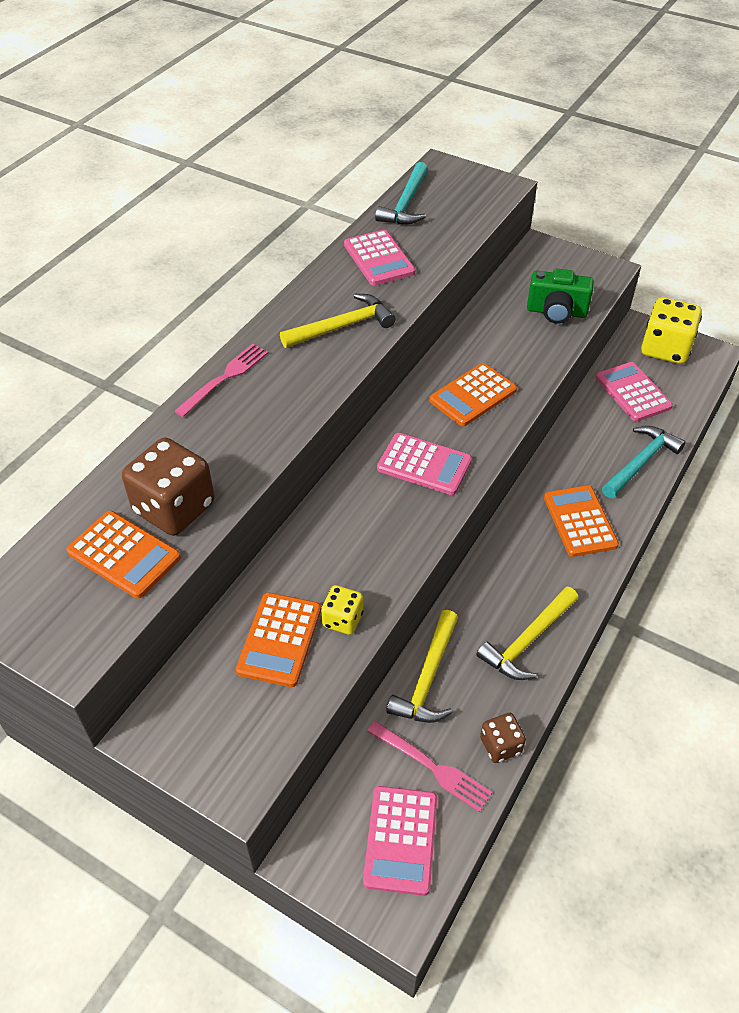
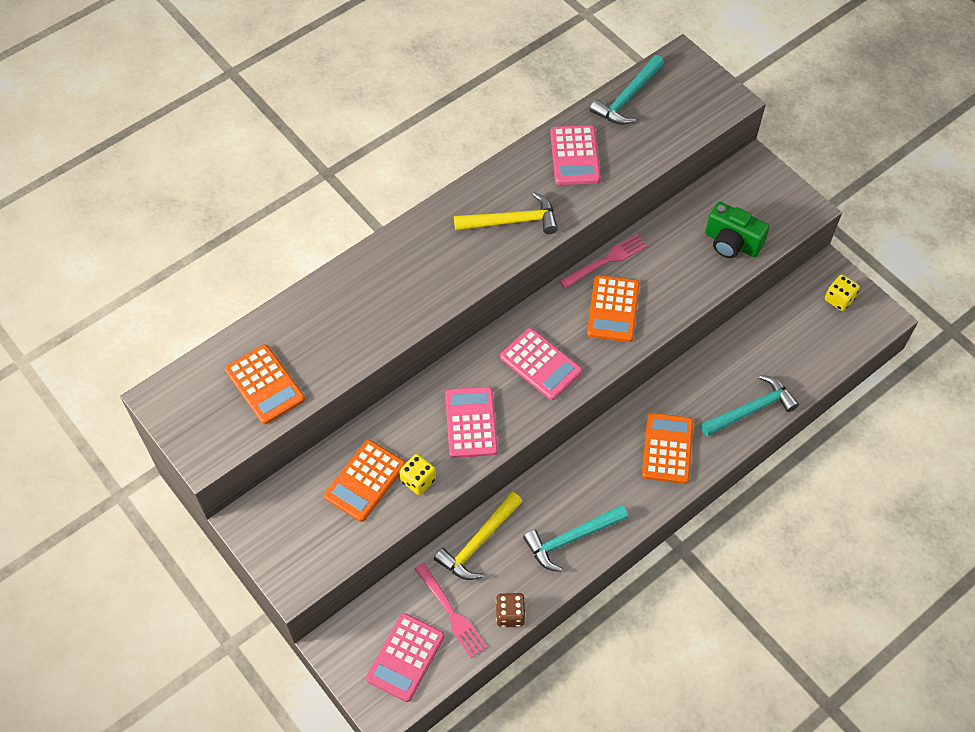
camera: 20 degrees right, 10 degrees up
(174, 508) = (314, 356): brown dice -> none
(225, 377) = (395, 245): pink fork -> pink fork (606, 260)
(473, 395) = (613, 309): orange calculator -> orange calculator turned 60 degrees counterclockwise
(527, 641) = (571, 538): yellow hammer -> turquoise hammer
(633, 392) = (782, 336): pink calculator -> pink calculator (471, 422)
(665, 349) = (839, 299): yellow dice -> yellow dice, size x0.54

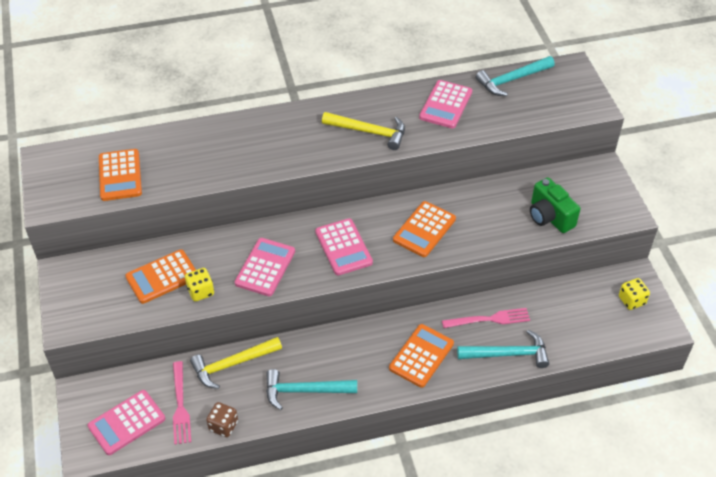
camera: 25 degrees right, 10 degrees down
(606, 260) = (440, 194): pink fork -> pink fork (489, 319)

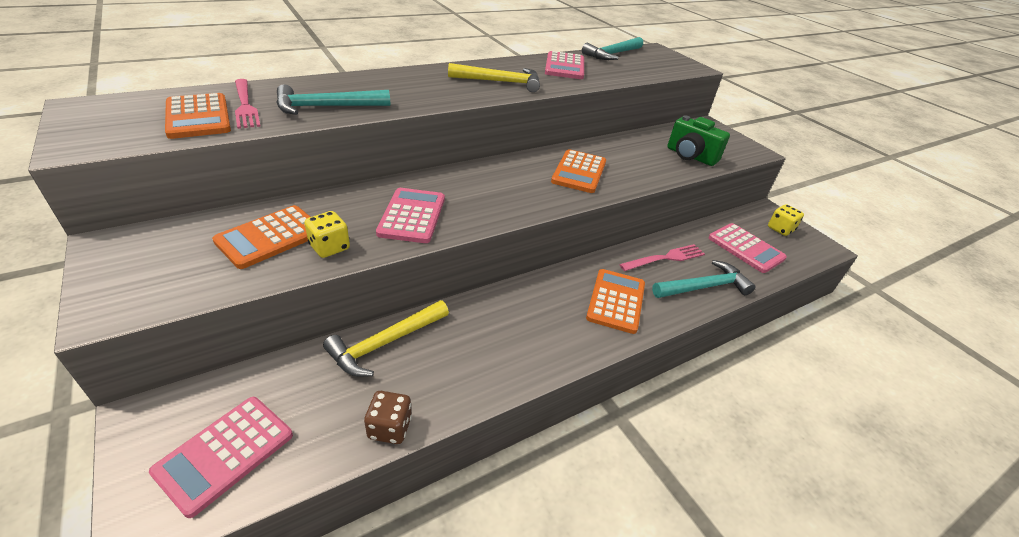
camera: 20 degrees left, 10 degrees down
(180, 406) = (316, 411): pink fork -> pink fork (245, 105)
(304, 391) = (493, 360): turquoise hammer -> turquoise hammer (326, 107)
(343, 247) = (500, 191): pink calculator -> pink calculator (745, 248)

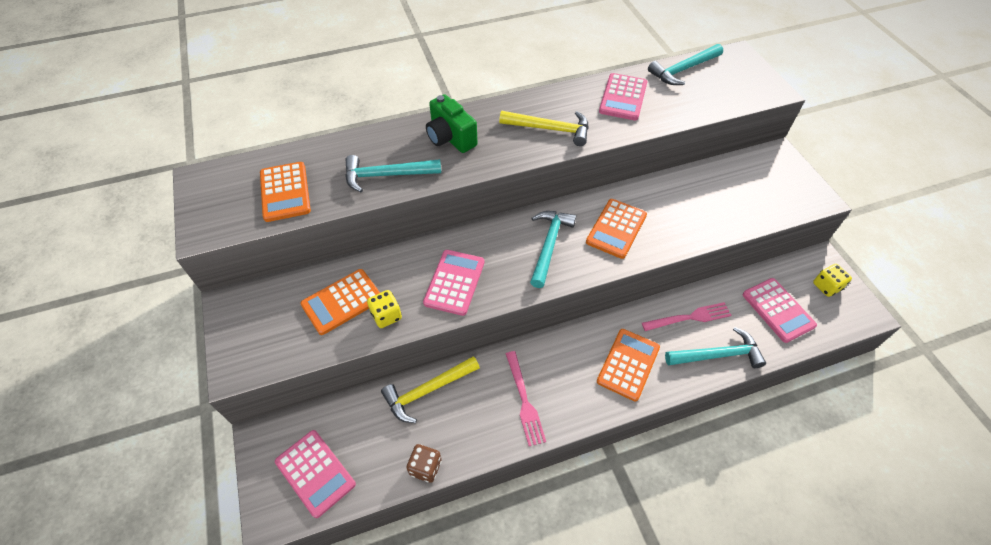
camera: 15 degrees right, 15 degrees up
(225, 453) = (315, 473): pink calculator -> pink calculator turned 90 degrees counterclockwise
(245, 105) = (321, 174): pink fork -> pink fork (524, 401)
(513, 185) = (549, 245): none -> turquoise hammer
(690, 156) = (741, 206): green camera -> green camera (450, 138)

